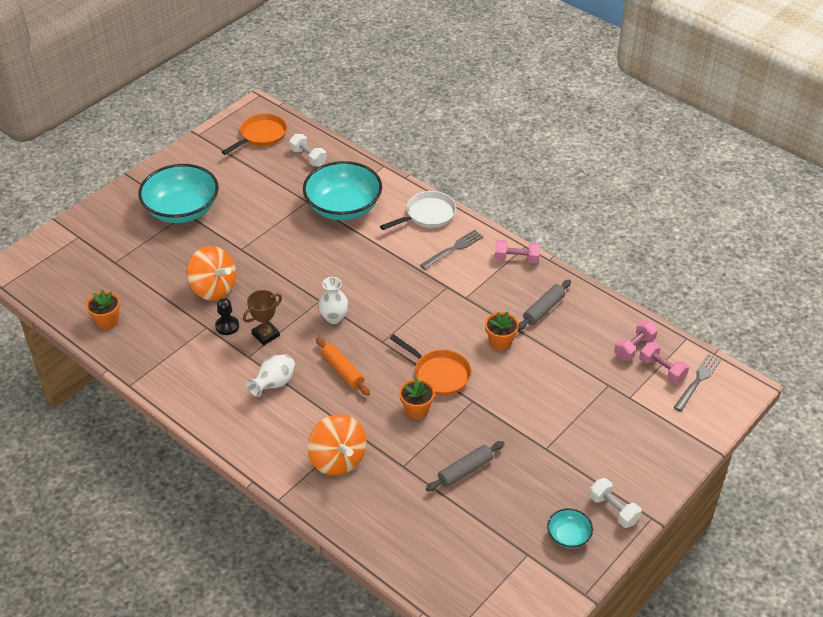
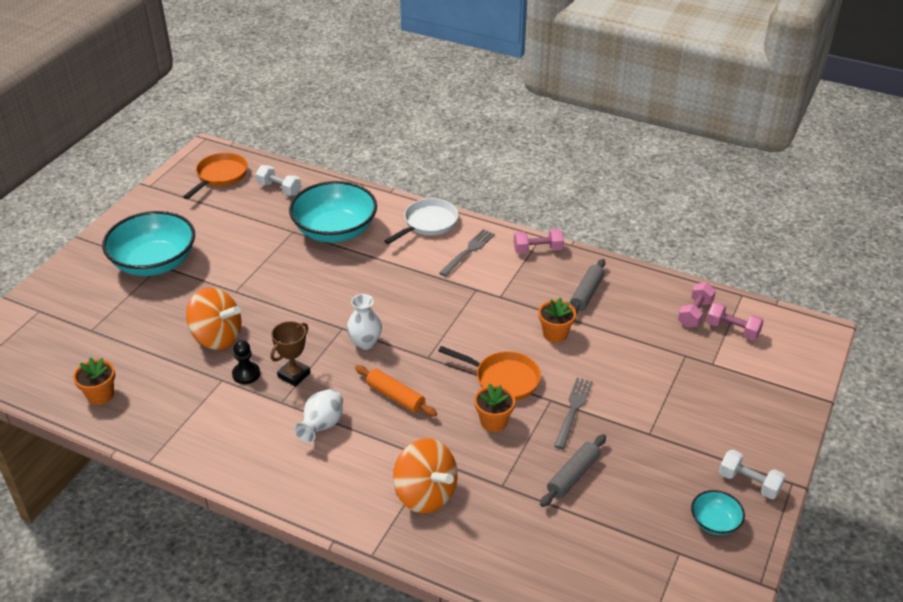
camera: 15 degrees left, 5 degrees down
(698, 380) = (772, 333): grey fork -> grey fork (573, 410)

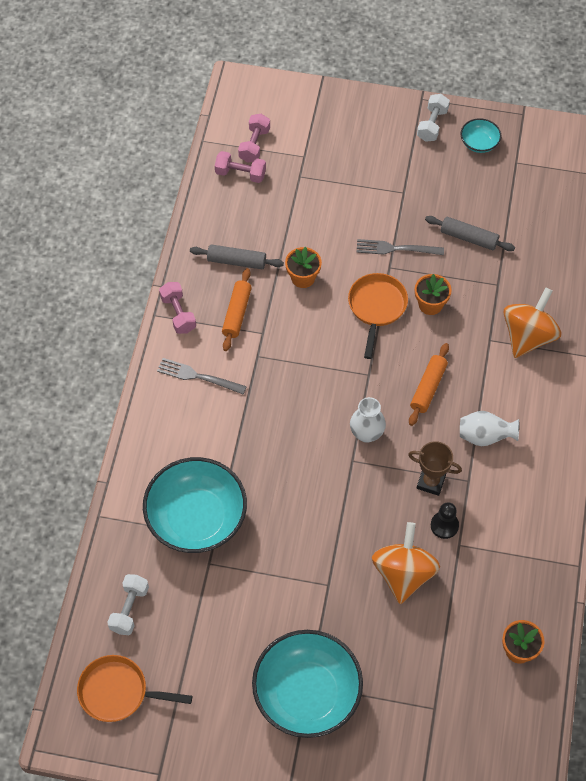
camera: 105 degrees left, 20 degrees up
(428, 223) = (159, 427): white pan -> none
(527, 284) = (237, 313): none -> orange rolling pin

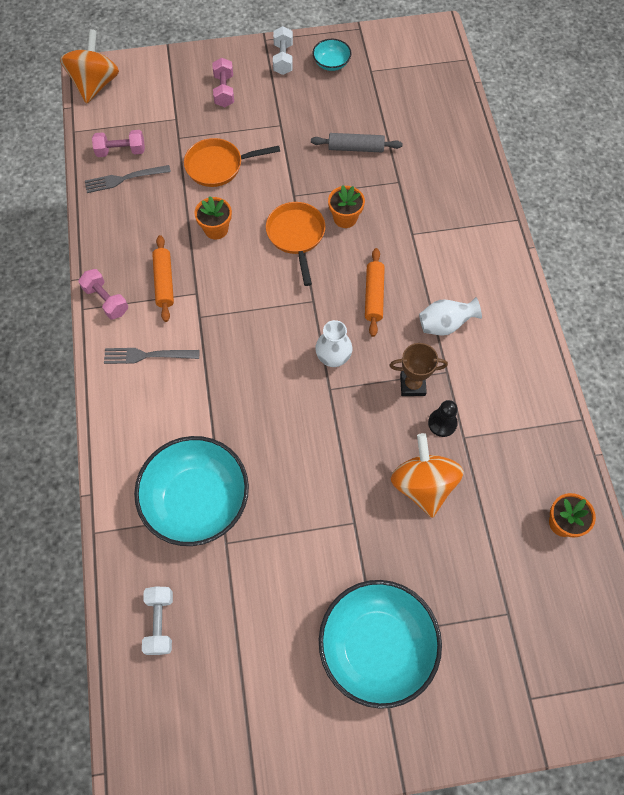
camera: 20 degrees left, 5 degrees up
(118, 692) = (179, 720): orange pan -> orange pan (218, 166)
(236, 261) = (146, 233): grey rolling pin -> none
(254, 145) = (125, 121): pink dumbbell -> pink dumbbell (224, 91)
(395, 249) = (293, 177): grey fork -> grey fork (124, 179)
(528, 336) = (445, 220): orange spinning top -> orange spinning top (95, 84)

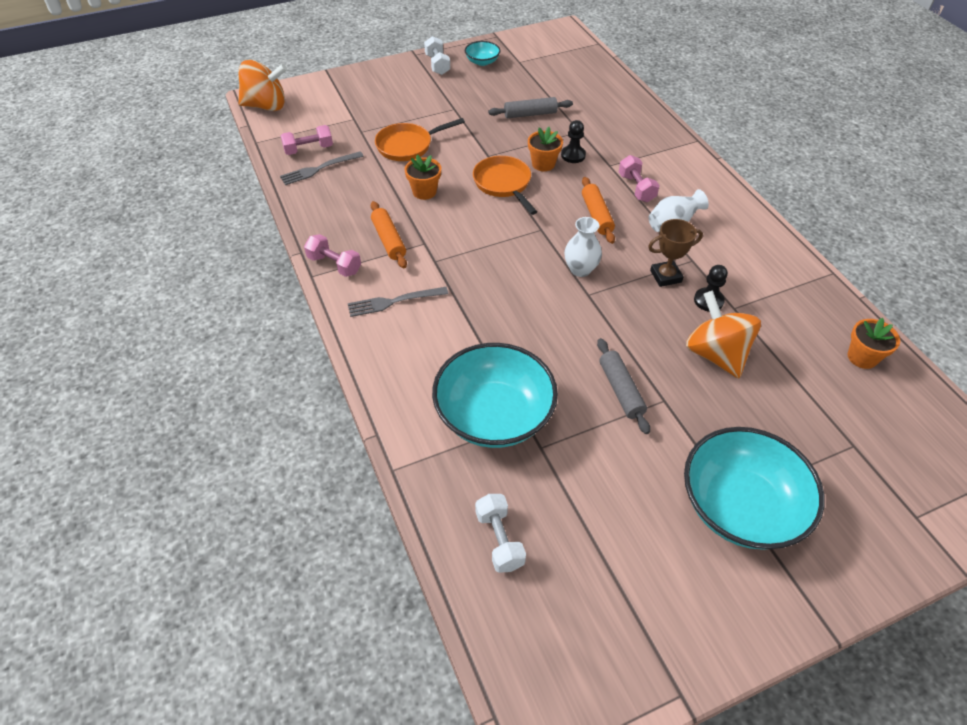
camera: 15 degrees left, 15 degrees down
(95, 84) = (266, 106): orange spinning top -> orange spinning top turned 90 degrees clockwise
(224, 91) = (392, 93): pink dumbbell -> pink dumbbell (636, 188)
(319, 502) = (620, 390): none -> grey rolling pin
(379, 213) = (573, 155): none -> black pawn

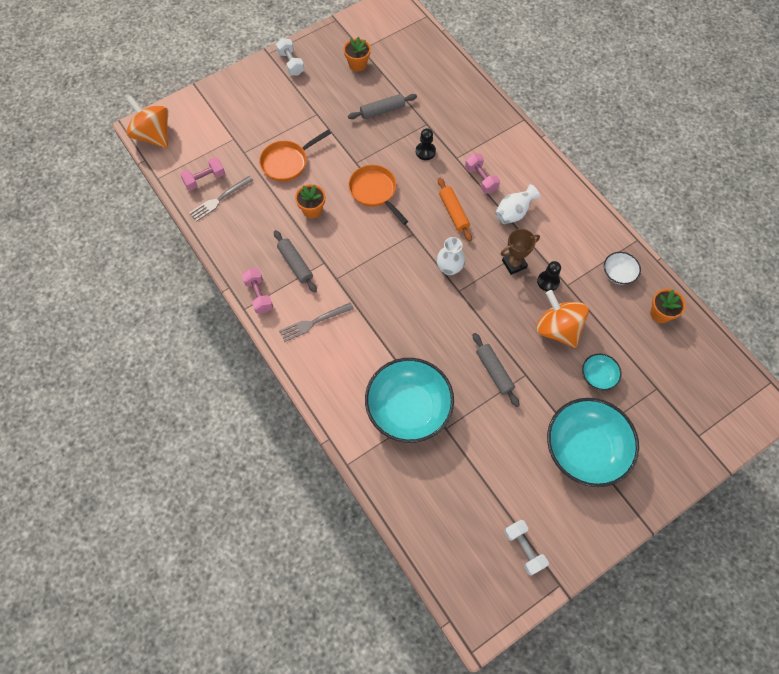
camera: 10 degrees left, 15 degrees up
(266, 106) = (153, 135): orange spinning top -> orange spinning top turned 120 degrees counterclockwise
(334, 265) = (259, 295): pink dumbbell -> pink dumbbell turned 45 degrees clockwise
(389, 240) = (295, 264): orange rolling pin -> grey rolling pin
(482, 62) = (329, 54): turquoise bowl -> turquoise bowl (598, 376)
(499, 540) = (430, 503): white dumbbell -> white dumbbell (524, 548)
(543, 164) = (403, 165): orange flower pot -> orange flower pot (357, 64)
(805, 305) = (618, 273): none -> white bowl

